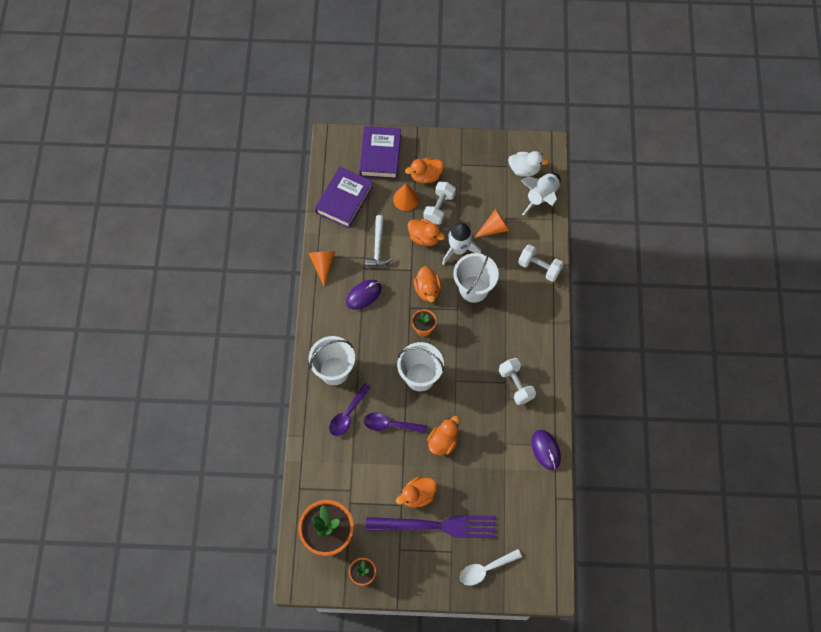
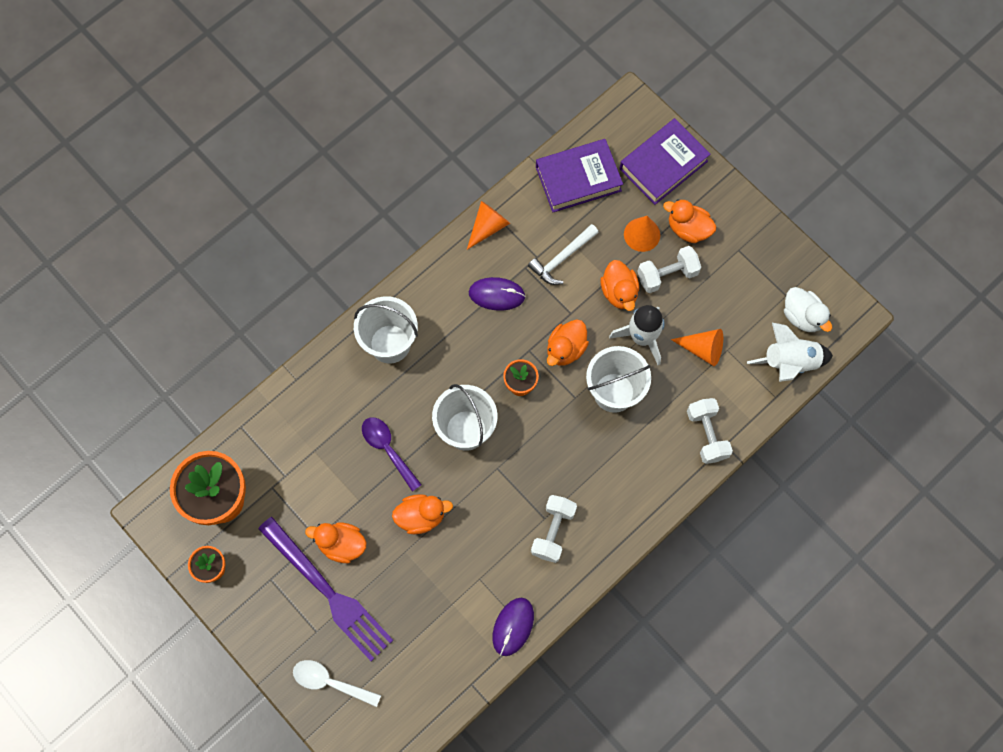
camera: 45 degrees right, 5 degrees up
(348, 414) = (358, 399): purple spoon -> none

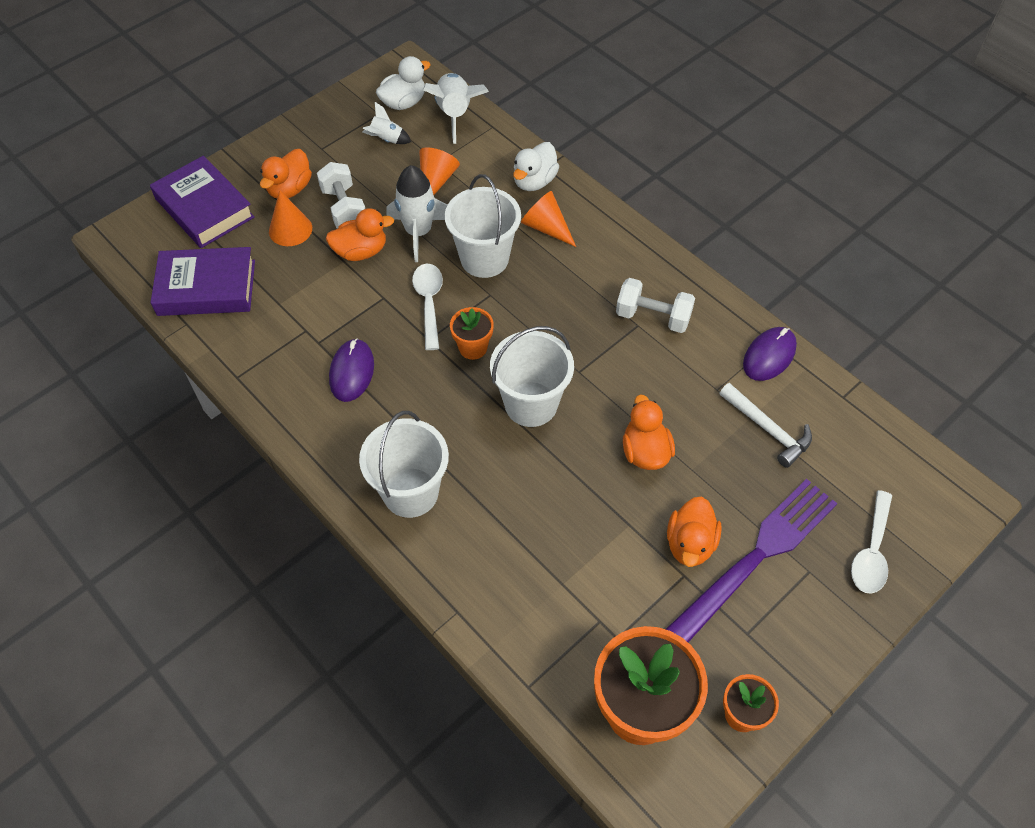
camera: 90 degrees left, 15 degrees down
(388, 449) = (558, 492): purple spoon -> none
(488, 227) = (256, 381): orange cone -> orange cone (546, 227)
(513, 626) = (769, 356): purple mouse -> purple mouse turned 75 degrees counterclockwise
(562, 258) = (310, 305): white hammer -> white hammer (767, 429)
(565, 349) = (429, 303): orange duck -> white spoon
(578, 179) = (206, 288): purple book -> purple book turned 75 degrees counterclockwise
(706, 435) = (534, 181): white dumbbell -> white duck
(752, 304) = (386, 139): none -> white rocket

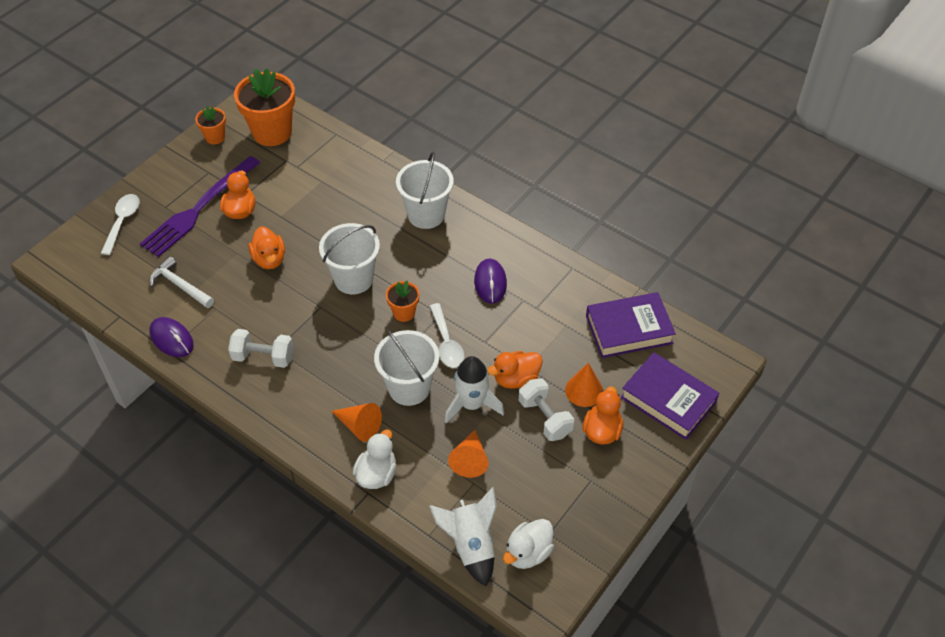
camera: 170 degrees right, 5 degrees down
(386, 139) = (531, 501): white rocket -> none
(769, 356) = (171, 339): purple mouse -> purple mouse turned 75 degrees counterclockwise

